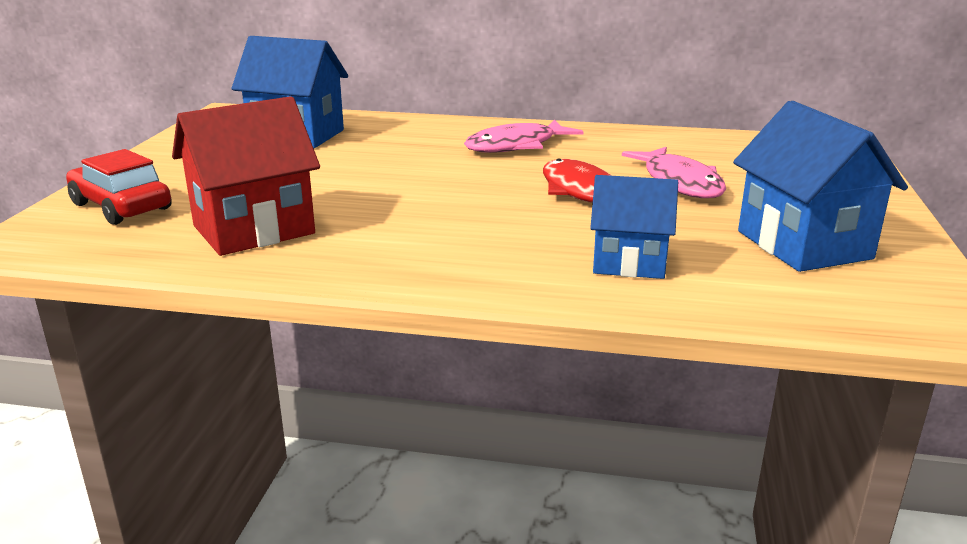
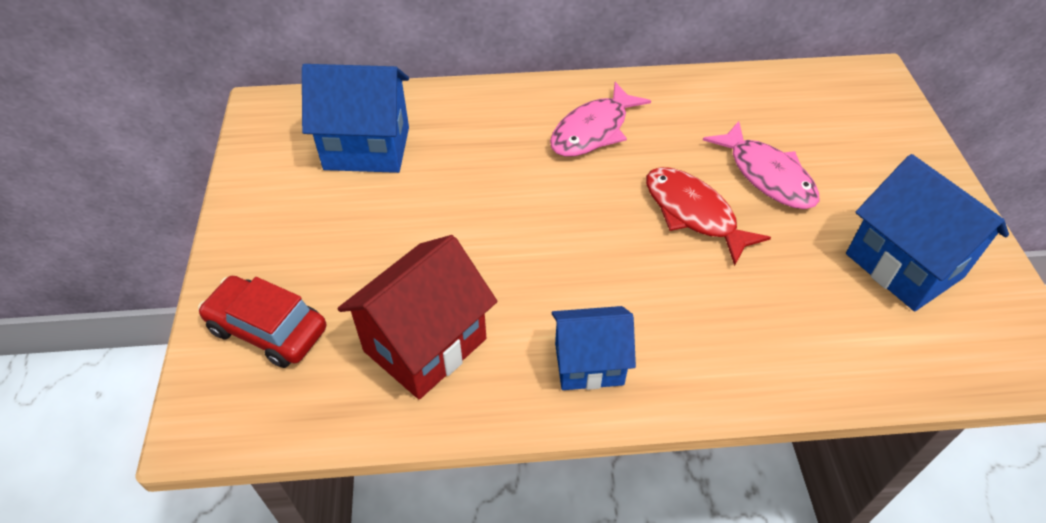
camera: 15 degrees left, 25 degrees up
(629, 263) = (778, 328): blue house -> blue house (589, 364)

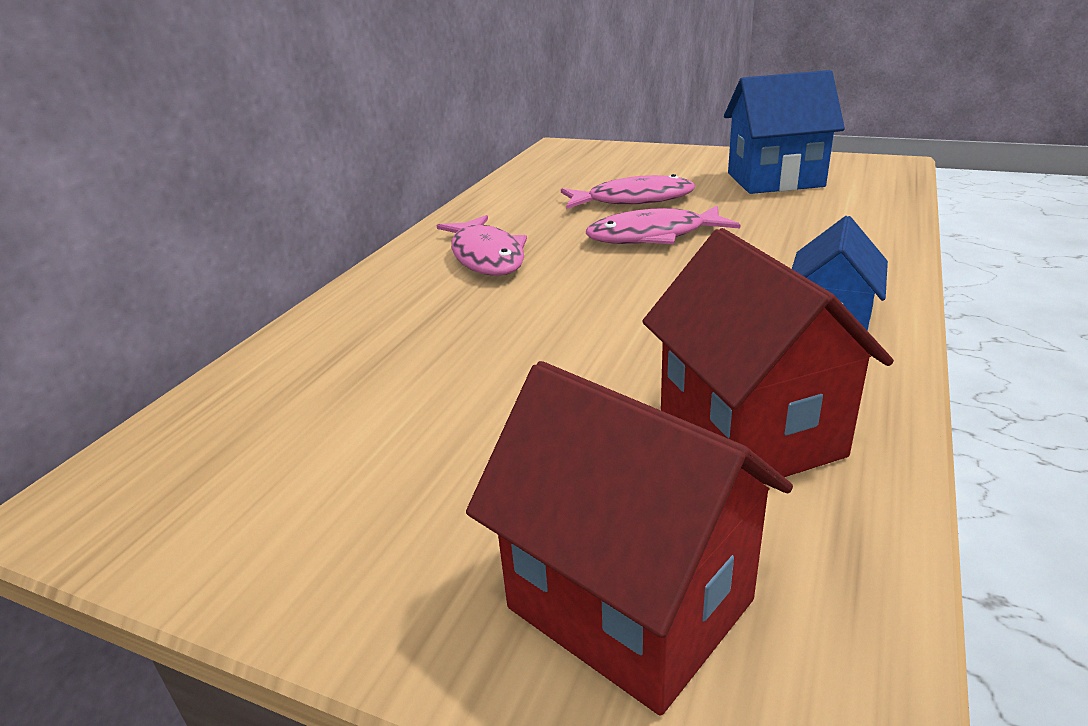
camera: 60 degrees left, 20 degrees down
(267, 329) = (629, 604): red car -> red house
(367, 148) = (320, 411): blue house -> none
(693, 213) = (653, 236): red fish -> pink fish

